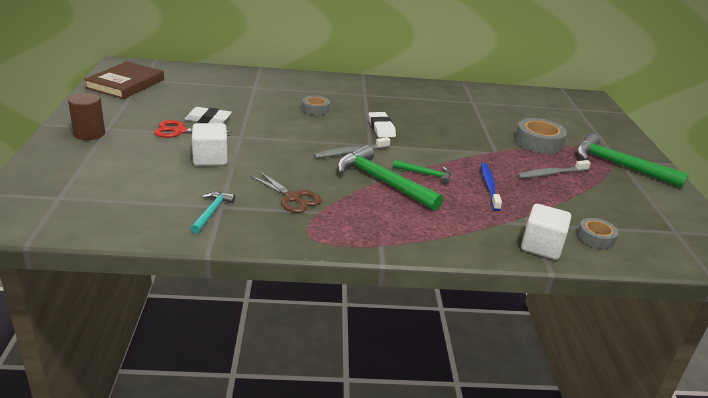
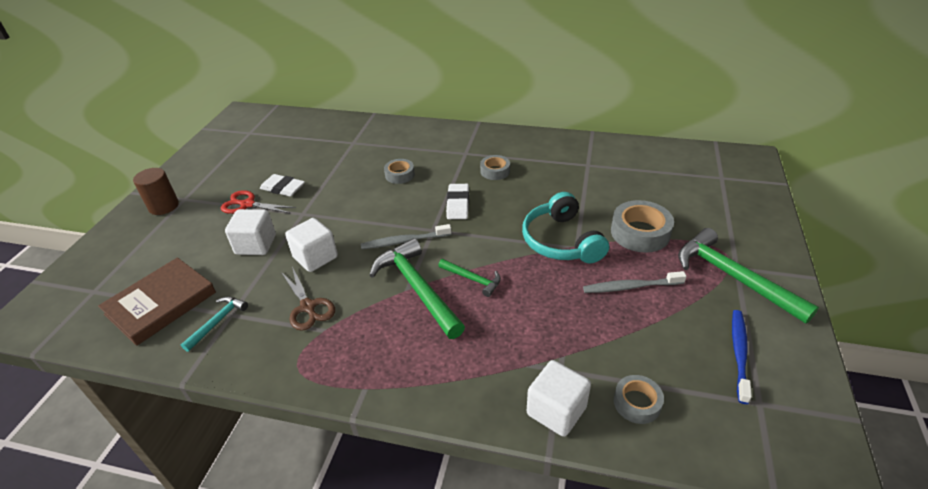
camera: 20 degrees right, 10 degrees up
(125, 84) = (231, 139): brown book -> brown book (161, 303)
(275, 165) = (315, 257): none -> white cube
(399, 106) = (495, 171): none -> grey tape
(481, 149) = (561, 241): none -> turquoise headphones
(489, 186) = (540, 303): blue toothbrush -> blue toothbrush (739, 354)

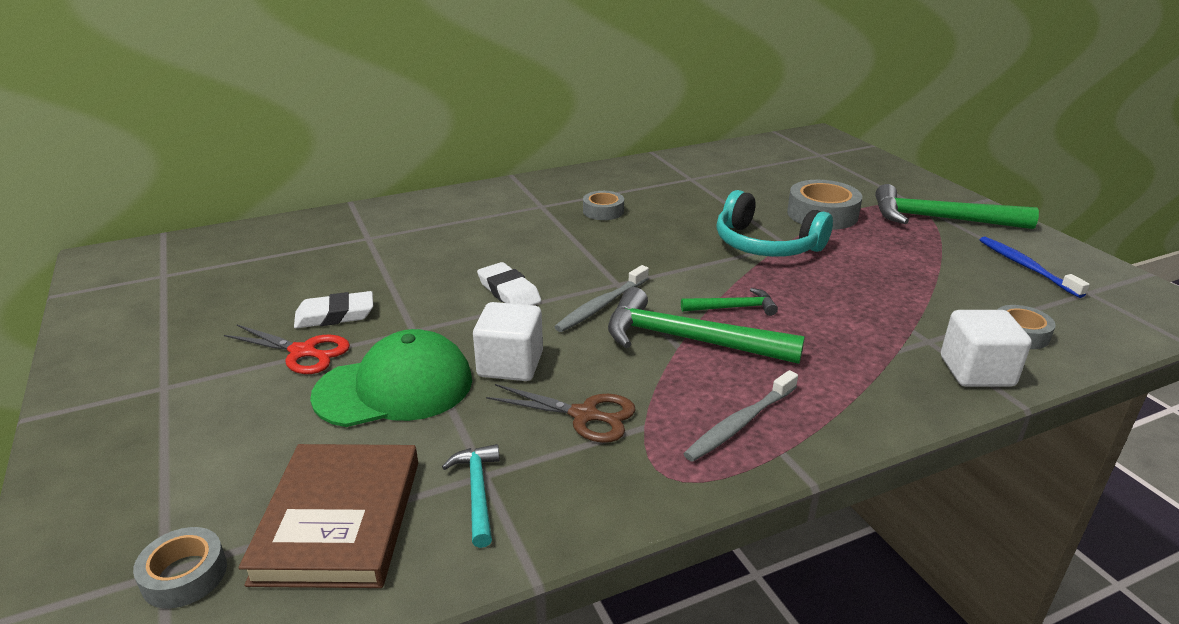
camera: 40 degrees left, 10 degrees down
(164, 206) = (134, 410): brown cylinder -> none
(247, 204) = (302, 352): red scissors -> red scissors turned 135 degrees counterclockwise
(256, 245) = (394, 388): white cube -> green cap
(400, 175) = (491, 249): grey tape -> grey tape (184, 575)
(458, 204) = (609, 252): white eraser -> white eraser (509, 291)
(631, 287) = (880, 255): grey toothbrush -> grey toothbrush (740, 423)

